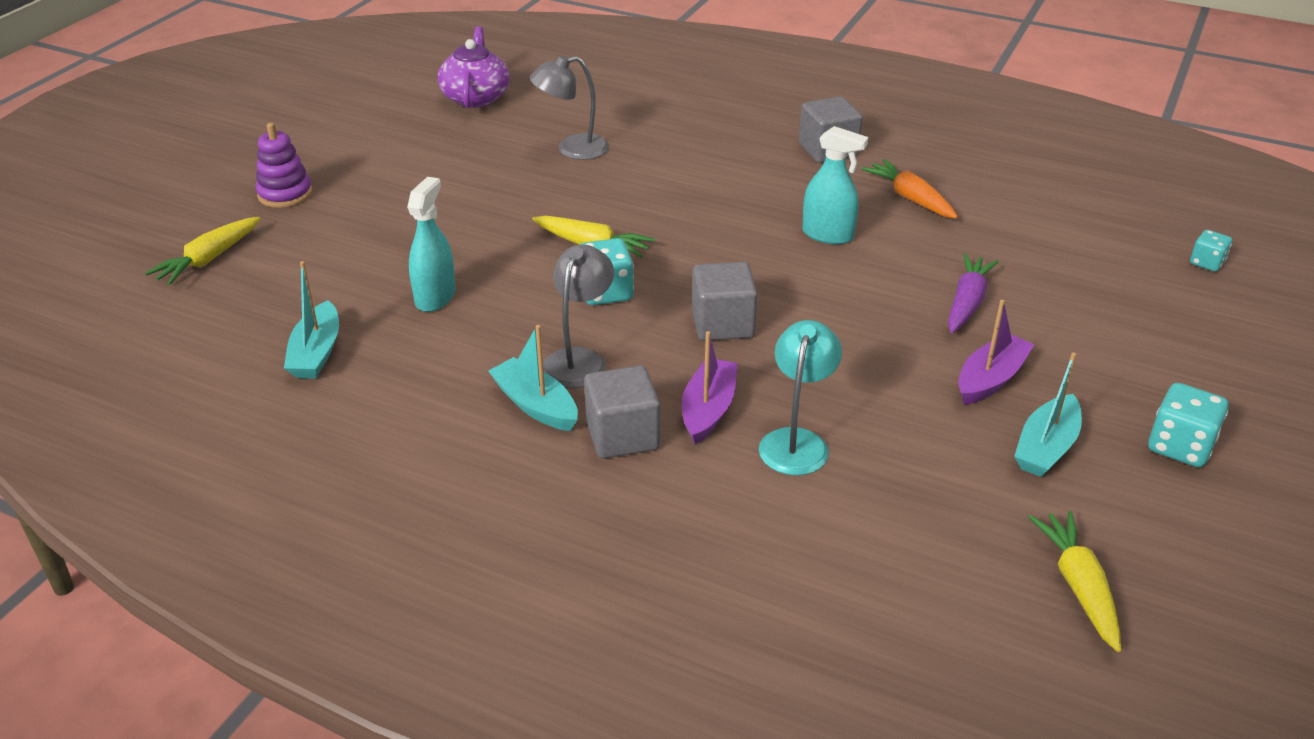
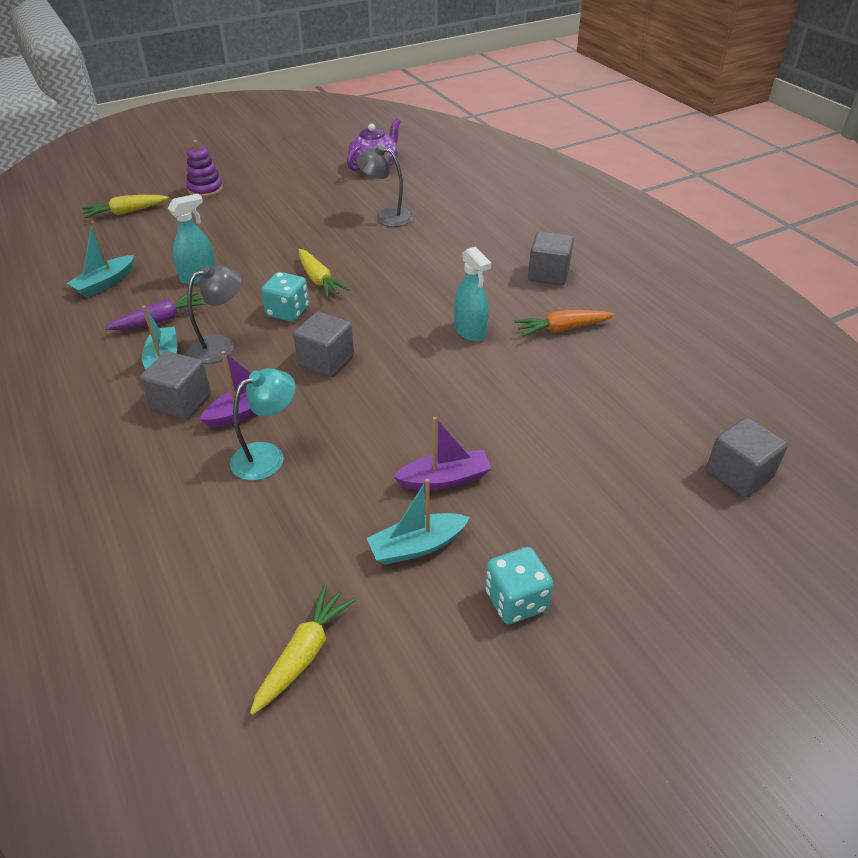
camera: 35 degrees right, 5 degrees up
(910, 198) = (562, 329): orange carrot -> orange carrot turned 105 degrees counterclockwise
(967, 303) = (502, 418): purple carrot -> purple carrot (160, 320)
(1206, 263) = (738, 474): turquoise dice -> grey cube

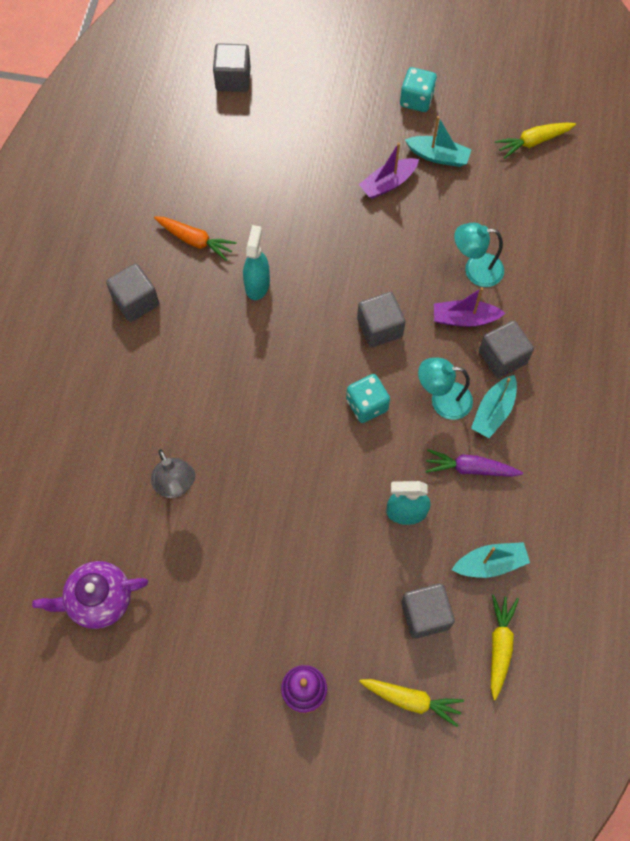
camera: 140 degrees left, 25 degrees up
(143, 243) = (425, 615): none -> grey cube
(220, 346) = (442, 400): grey lamp -> turquoise lamp
(319, 280) = (312, 430): yellow carrot -> yellow carrot (499, 646)
(444, 479) = (388, 183): purple boat -> purple boat turned 60 degrees counterclockwise

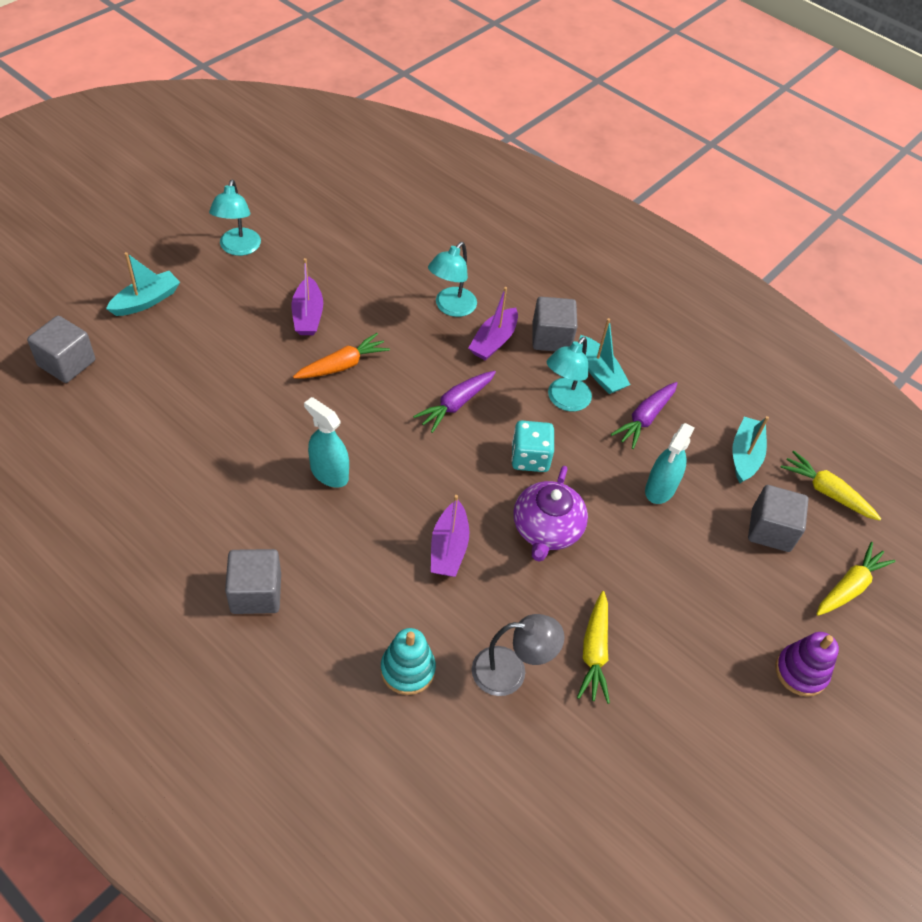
camera: 65 degrees left, 15 degrees down
(98, 599) = (600, 827): purple teapot -> purple teapot (546, 529)
(138, 422) = (407, 669): none -> turquoise stacking toy
(195, 240) = (229, 498): orange carrot -> orange carrot (342, 365)
(248, 394) = (448, 548): none -> purple boat
(379, 328) = (456, 404): grey cube -> purple carrot
(416, 100) = (238, 248): turquoise dice -> turquoise lamp
(438, 156) = (312, 267): turquoise boat -> turquoise boat (146, 301)
(533, 142) = (357, 203): yellow carrot -> yellow carrot (594, 652)

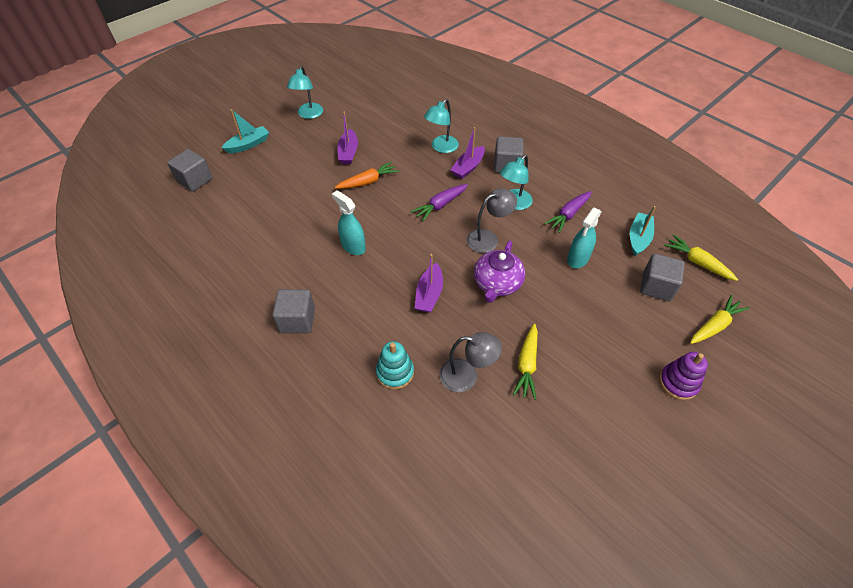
camera: 10 degrees right, 0 degrees up
(530, 458) = (488, 238): turquoise dice -> grey lamp
(599, 373) = (538, 186): turquoise boat -> none

